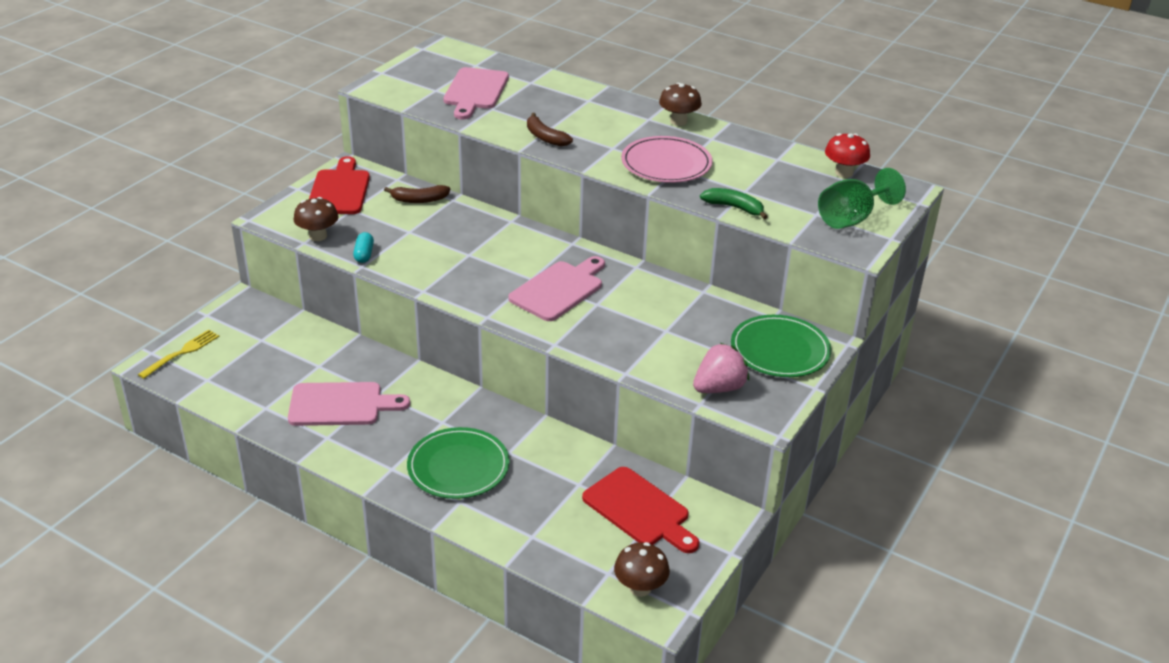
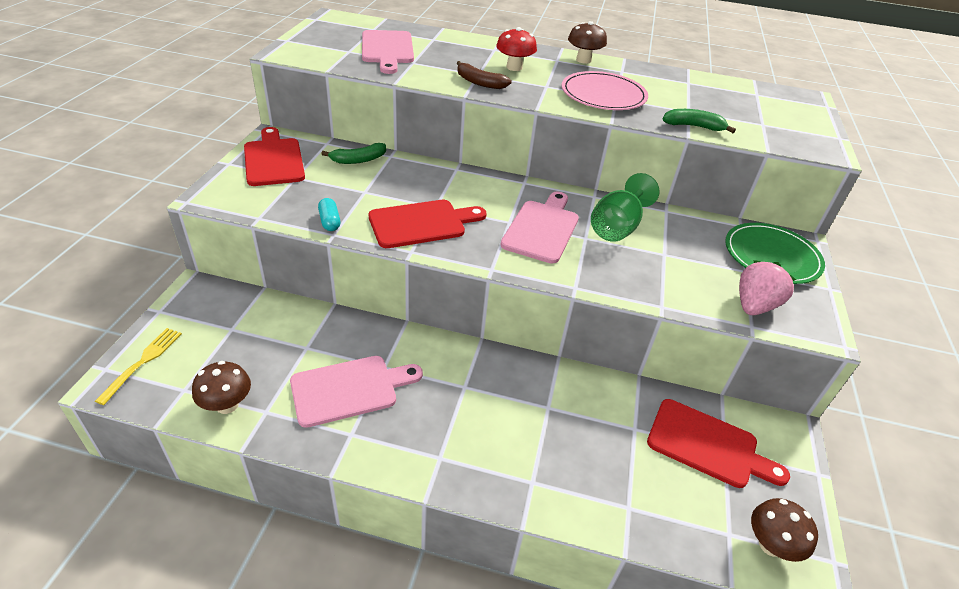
camera: 20 degrees left, 5 degrees up
(318, 236) = (271, 209): brown mushroom -> brown mushroom (227, 405)
(419, 200) = (358, 160): brown banana -> green banana
(446, 268) = (422, 223): none -> red cutting board
(458, 466) = (508, 437): green plate -> none
(844, 173) = (749, 88): red mushroom -> red mushroom (514, 67)
(851, 218) = (793, 125): green goblet -> green goblet (617, 227)

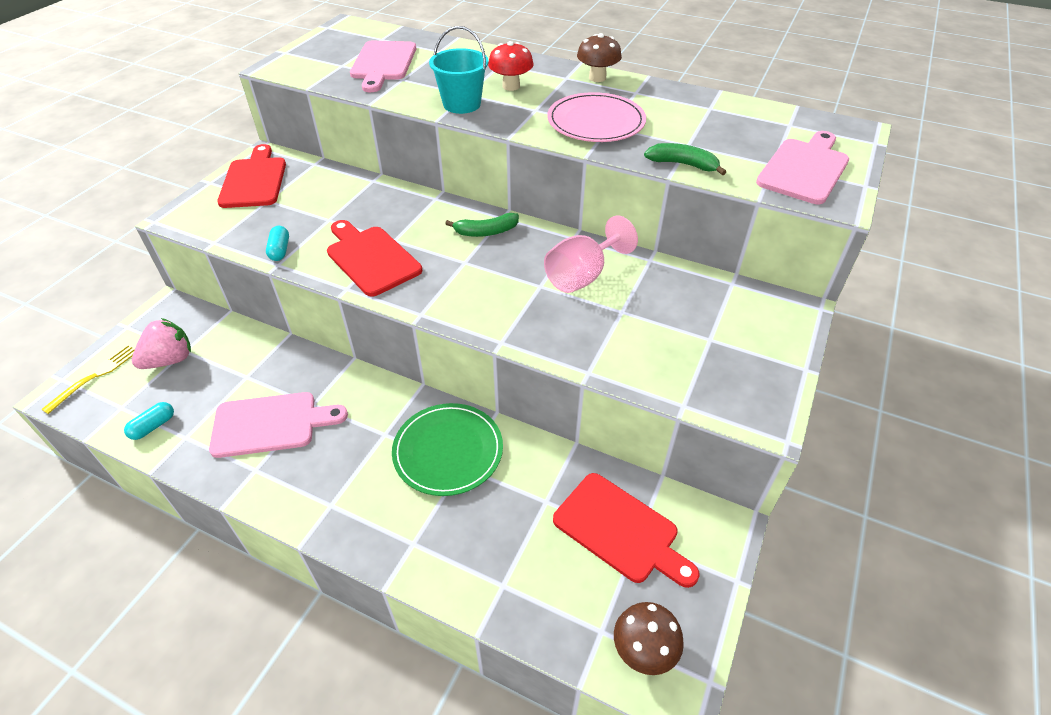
camera: 15 degrees right, 5 degrees up
(227, 405) = (153, 426): brown mushroom -> turquoise capsule
(358, 160) = (338, 184): green banana -> green banana (486, 232)
(422, 223) = (371, 258): red cutting board -> red cutting board turned 120 degrees counterclockwise
(479, 82) = (462, 104): brown banana -> turquoise bucket
(542, 229) = (496, 272): pink cutting board -> pink cutting board (804, 169)
(617, 227) = (582, 276): green goblet -> pink goblet
(754, 305) = (699, 381): pink strawberry -> pink strawberry (170, 360)
(771, 256) = (751, 323): green plate -> green plate (448, 451)

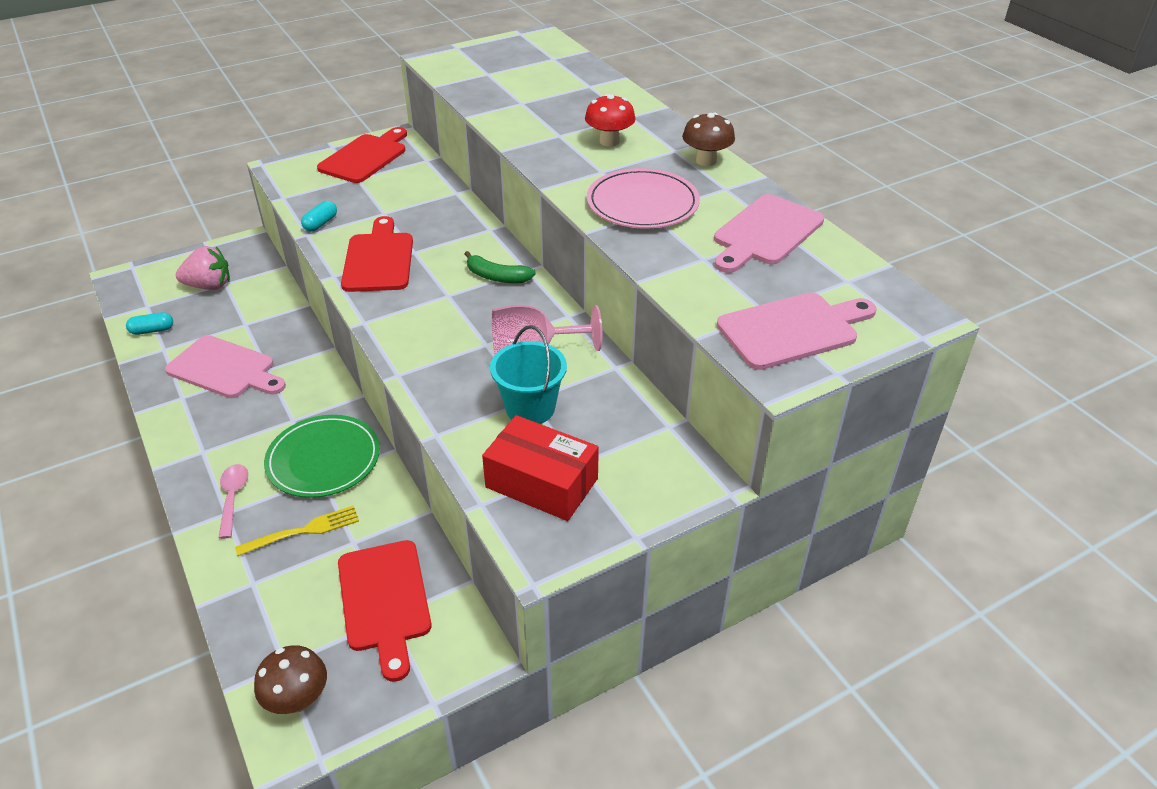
camera: 35 degrees right, 5 degrees down
(95, 376) = (153, 275): yellow fork -> yellow fork (303, 531)
(383, 63) = (524, 83): pink cutting board -> pink cutting board (765, 233)
(405, 527) = (233, 497): none -> pink spoon
(462, 104) = (542, 143): turquoise bucket -> turquoise bucket (530, 408)
(683, 164) = (669, 275): green banana -> none
(704, 366) = (541, 483): none -> red box

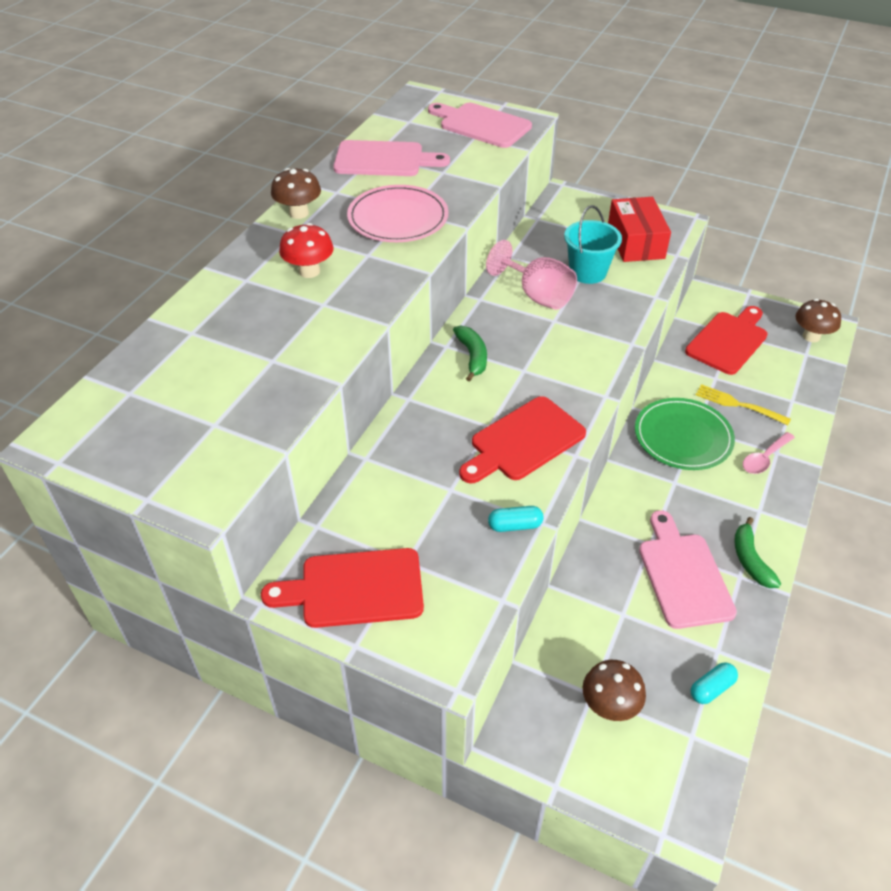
camera: 125 degrees left, 5 degrees up
(152, 330) = (711, 688): turquoise capsule -> turquoise capsule turned 75 degrees counterclockwise
(182, 412) = (750, 560): none -> green banana
(209, 286) = (609, 705): pink strawberry -> brown mushroom

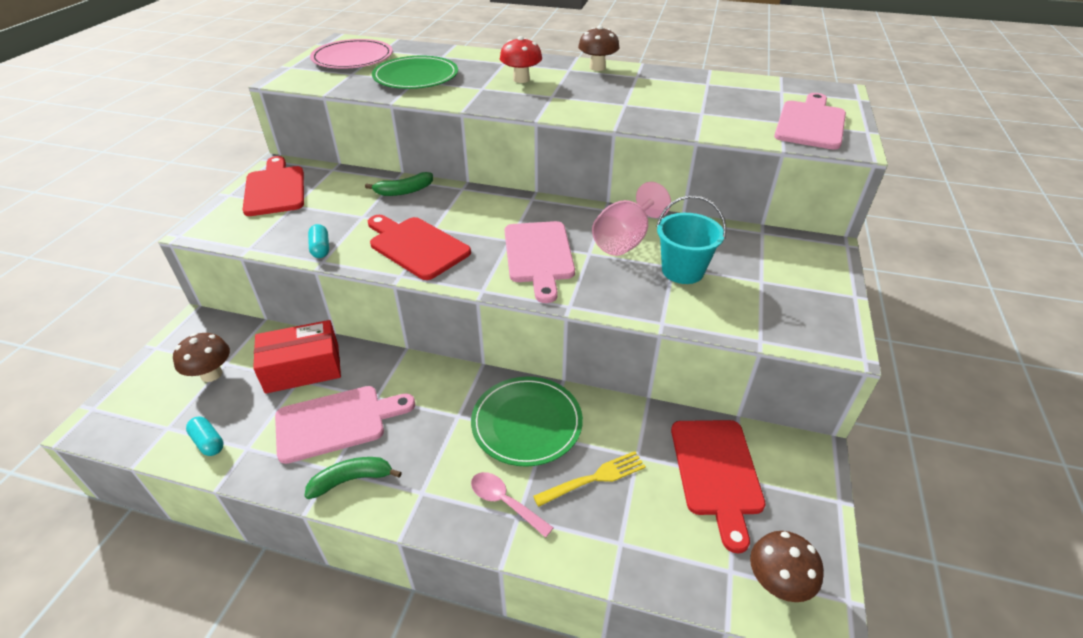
camera: 80 degrees right, 5 degrees down
(258, 359) = (416, 77): none -> green plate
(384, 160) = (702, 88): pink cutting board -> pink cutting board (539, 255)
(398, 218) = (611, 101): pink plate -> pink plate (352, 58)
(472, 356) = (521, 212): green banana -> green banana (404, 191)
(635, 242) = (765, 305): red box -> red box (303, 368)
(728, 341) = (716, 472): red cutting board -> red cutting board turned 60 degrees clockwise
(738, 404) = (594, 478): yellow fork -> yellow fork turned 45 degrees clockwise

